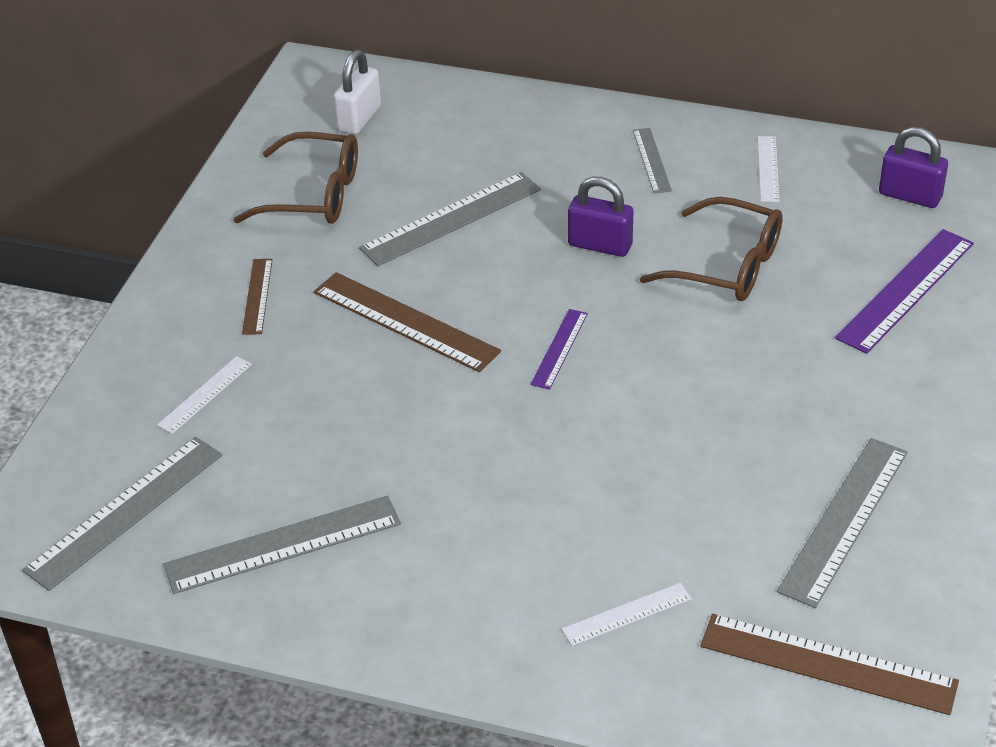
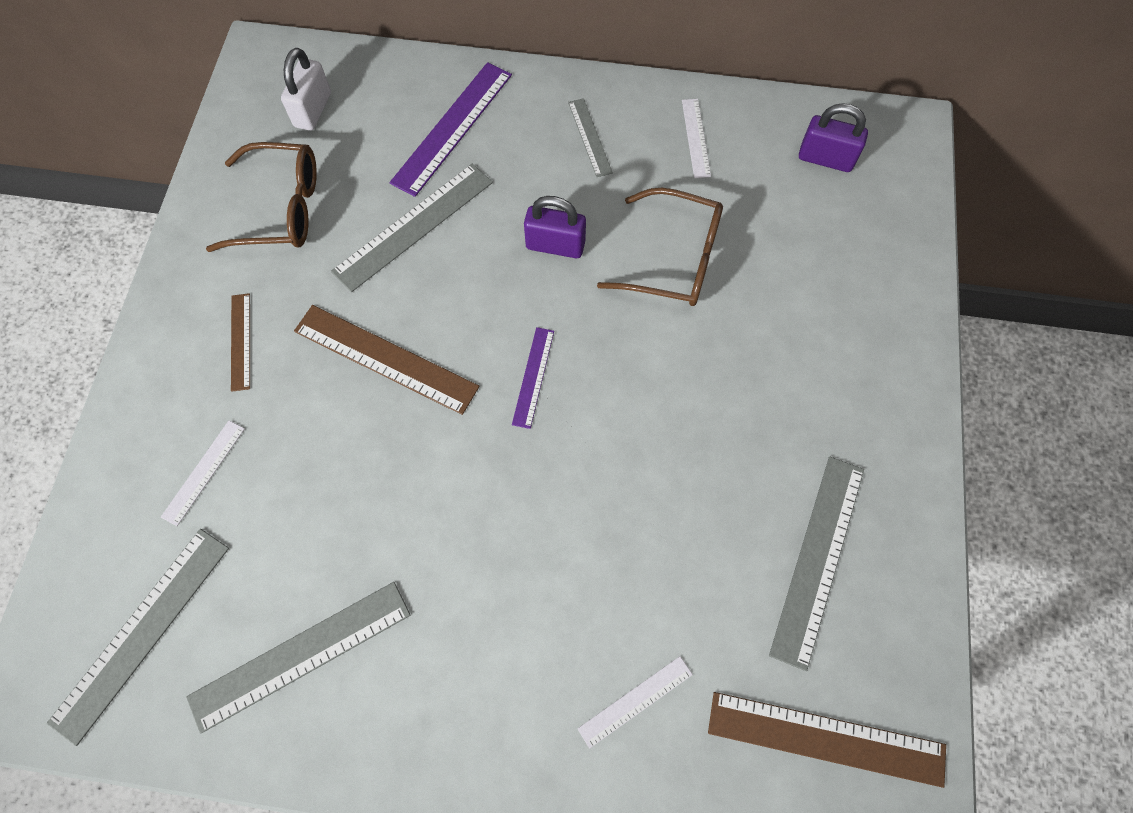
camera: 10 degrees left, 25 degrees up
(906, 290) = (837, 272): purple ruler -> purple ruler (453, 128)

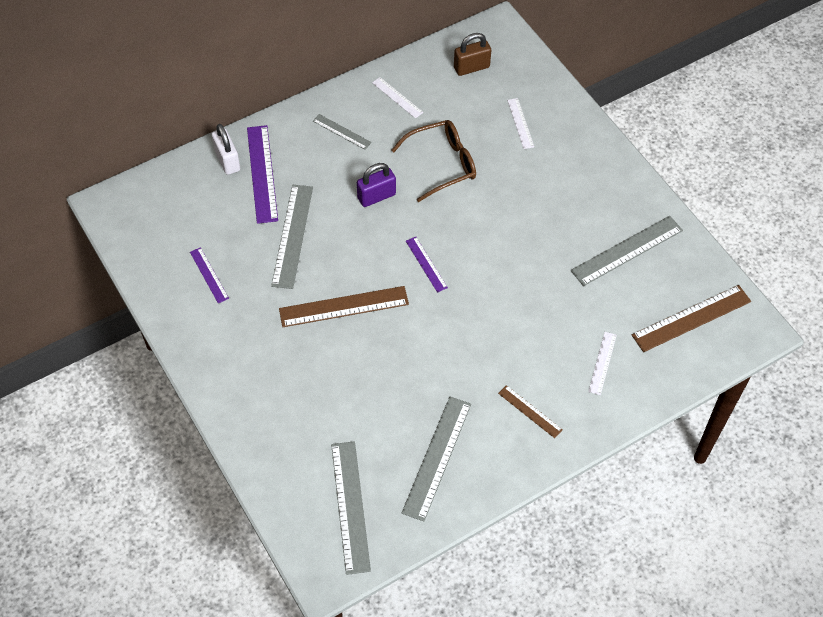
camera: 40 degrees left, 10 degrees down
(204, 472) = (305, 420): white ruler -> white ruler (520, 123)
(241, 341) = (258, 351): brown ruler -> brown ruler (530, 411)
(281, 208) = (209, 275): brown glasses -> purple ruler
(313, 110) = (172, 214): white padlock -> white padlock (227, 160)
(818, 559) = (627, 251): grey ruler -> grey ruler turned 75 degrees clockwise
(825, 159) = (471, 67): purple padlock -> brown padlock

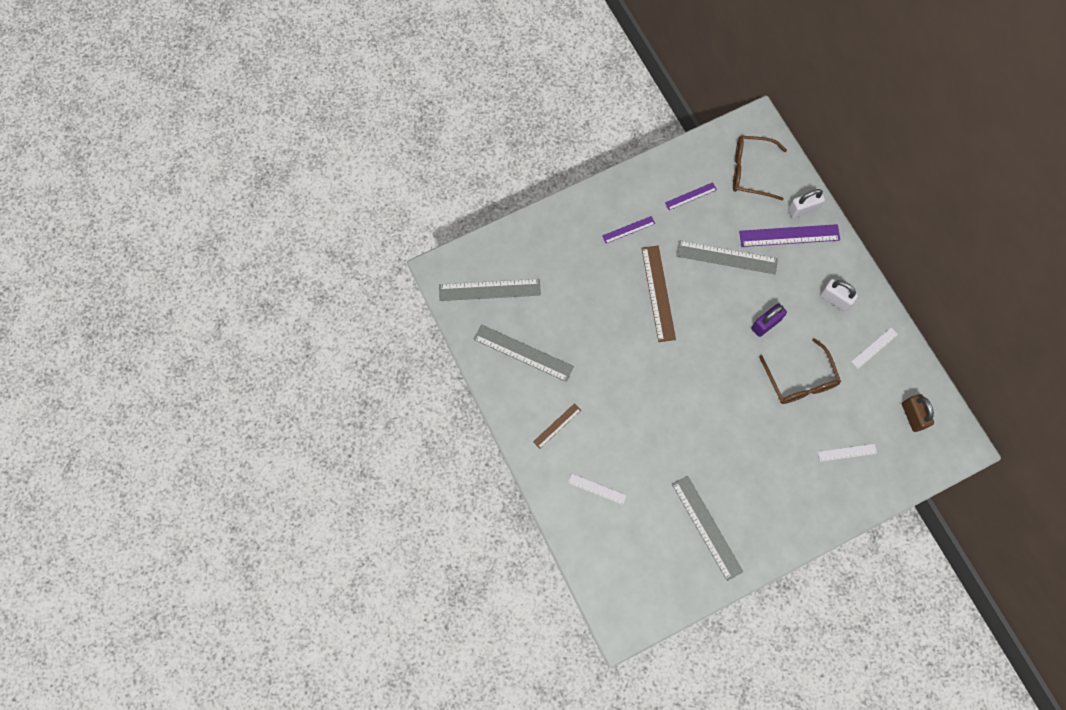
camera: 95 degrees right, 15 degrees up
(174, 212) = (750, 171): none -> brown glasses
(341, 132) = (834, 299): grey ruler -> white padlock
(376, 196) = (765, 324): purple padlock -> purple padlock turned 75 degrees clockwise
(426, 264) = (697, 359): purple ruler -> purple ruler (628, 230)
(691, 318) = (636, 571): brown ruler -> none

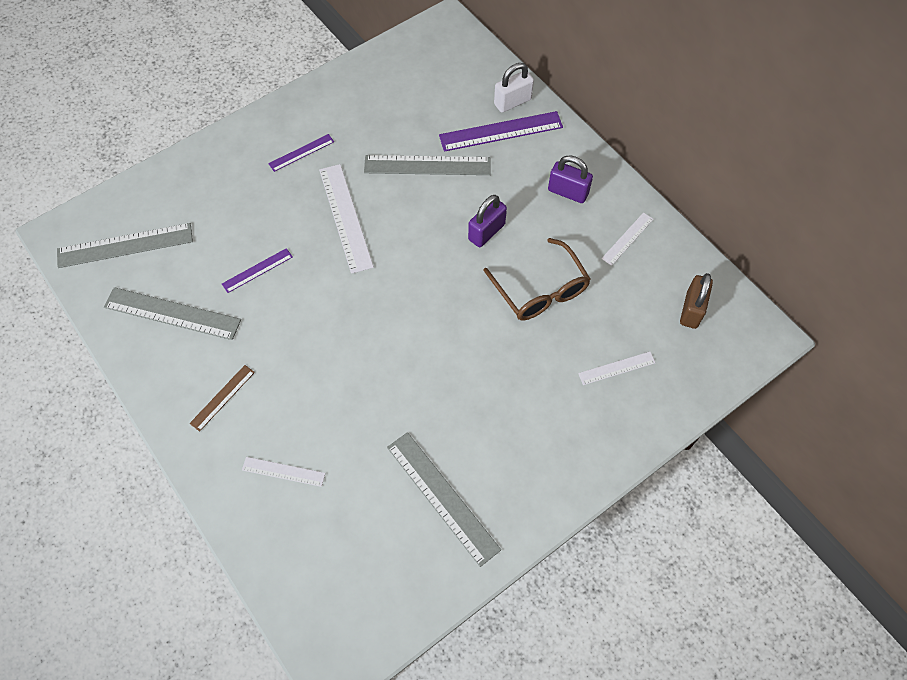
camera: 10 degrees left, 10 degrees down
(658, 293) = (345, 217): brown ruler -> white ruler
(690, 196) = (375, 107): purple ruler -> purple ruler (257, 270)
(750, 171) = (444, 71): brown glasses -> none
(834, 299) = (568, 192): white padlock -> purple padlock
(912, 416) = (691, 310): brown padlock -> brown padlock turned 45 degrees clockwise

